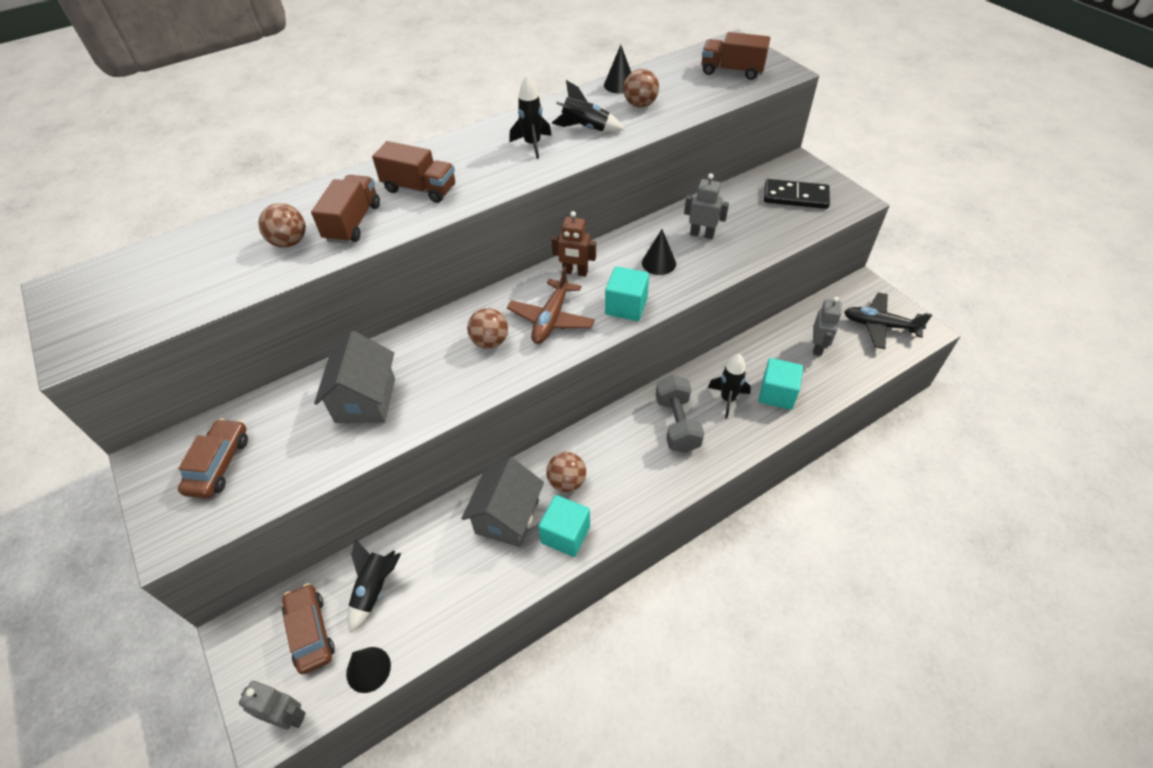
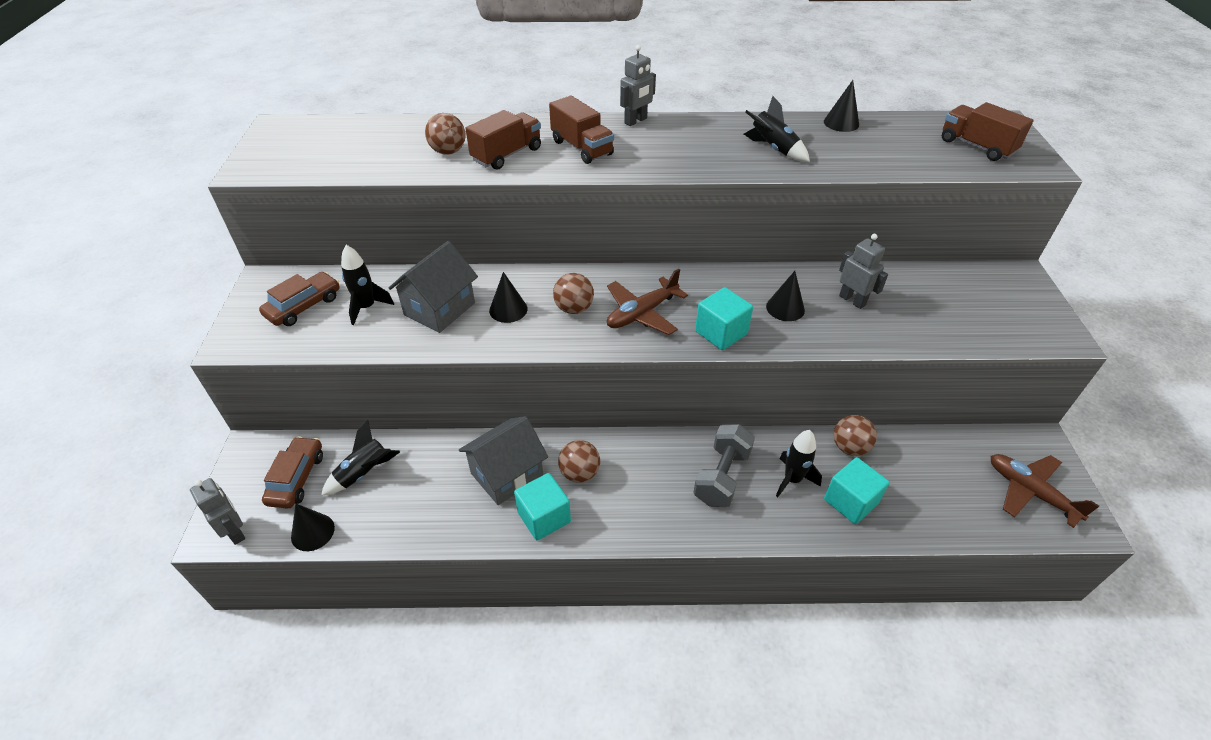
camera: 30 degrees right, 5 degrees down
(431, 370) = (508, 309): none -> black cone
(532, 145) = (710, 146): black rocket -> black rocket (367, 307)
(575, 272) = (696, 283): brown robot -> none
(640, 105) = (847, 146): brown ball -> brown ball (849, 447)
(795, 197) = (990, 305): black domino -> none
(818, 347) = (934, 478): grey robot -> grey robot (636, 121)
(880, 325) = (1030, 492): black plane -> brown plane

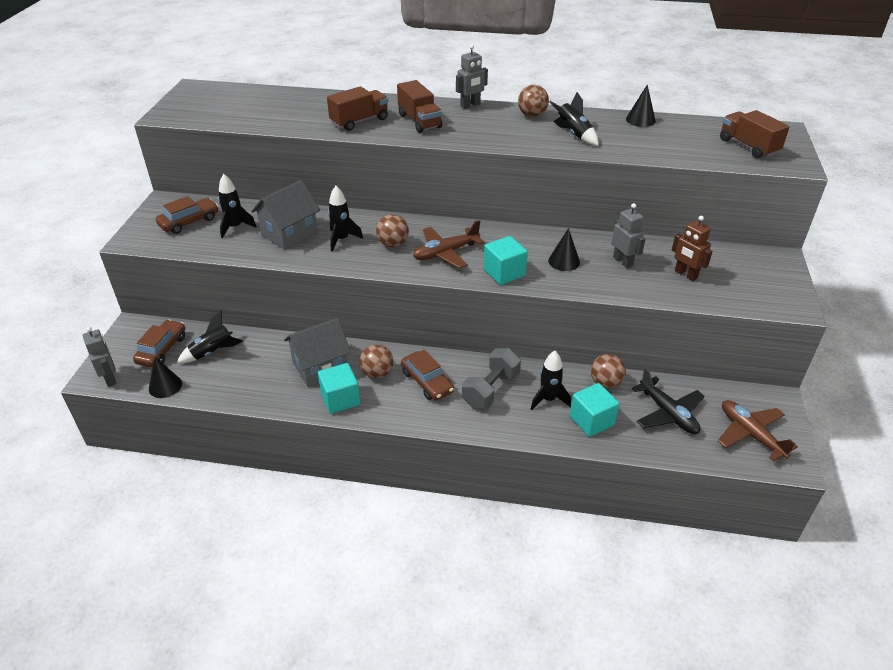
camera: 10 degrees right, 5 degrees down
(448, 152) = (315, 115): brown ball -> brown ball (532, 115)
(508, 309) = (341, 239): black cone -> black rocket
(643, 477) = (427, 382): none -> brown car
(928, 309) = (685, 274): none -> brown robot
(931, 478) = (668, 413): none -> black plane

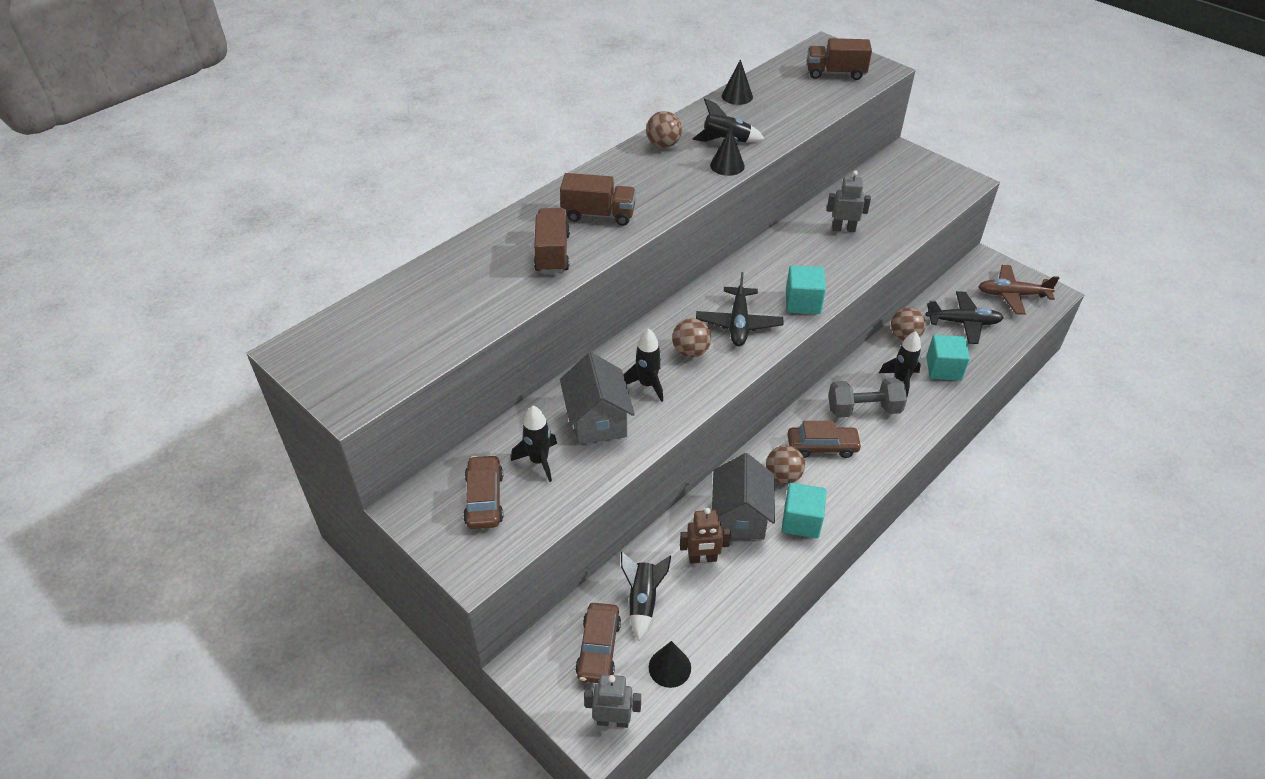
camera: 55 degrees left, 5 degrees up
(162, 349) = (598, 648): brown car -> brown car turned 135 degrees counterclockwise
(445, 253) = (738, 323): brown plane -> black plane
(470, 105) = (600, 169): grey robot -> none
(490, 390) = (863, 409): grey dumbbell -> grey dumbbell turned 75 degrees counterclockwise
(564, 261) = (815, 260): black cone -> black cone (727, 165)
(685, 274) = (888, 207): brown robot -> brown robot (702, 559)

